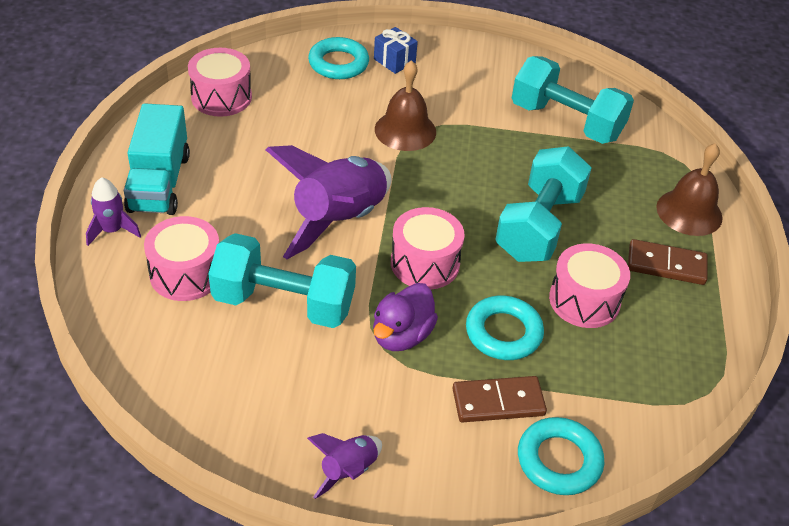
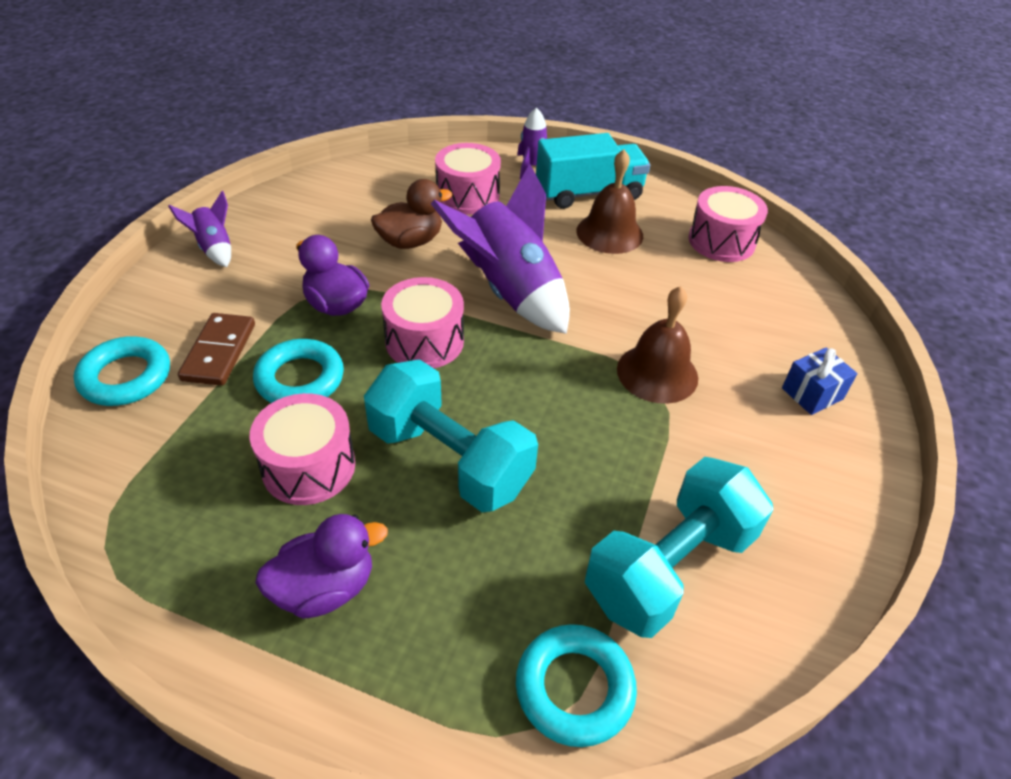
camera: 105 degrees right, 0 degrees up
(159, 183) = (589, 193): turquoise truck -> turquoise truck turned 150 degrees clockwise
(284, 303) = (410, 242): turquoise dumbbell -> brown duck
(338, 63) = (797, 339): turquoise ring -> turquoise ring (574, 688)
(666, 265) = (325, 588): brown domino -> purple duck
(689, 212) = (420, 675): brown bell -> brown bell (609, 233)

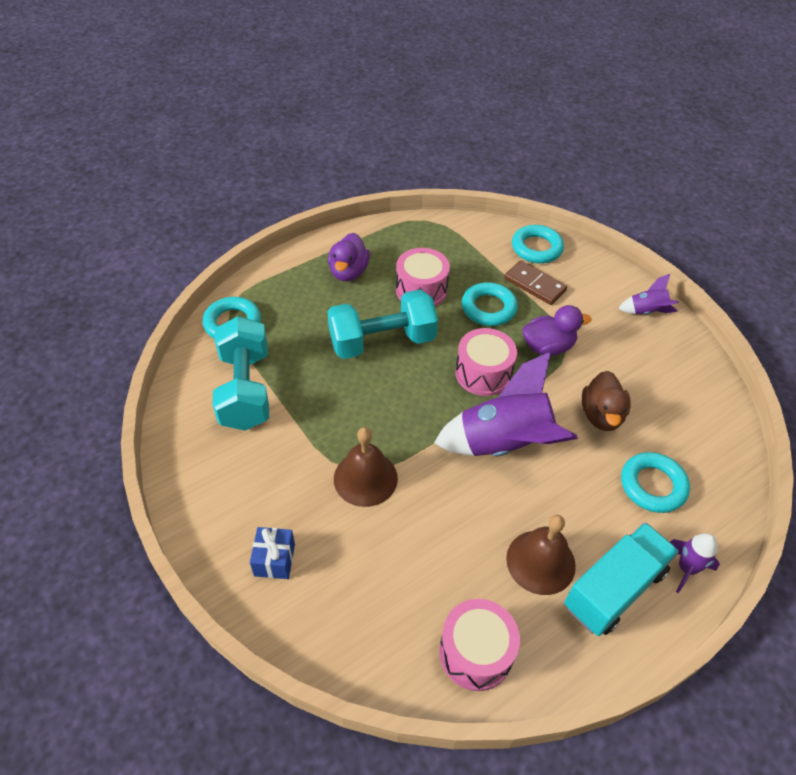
camera: 125 degrees right, 5 degrees up
(467, 196) = (653, 485): pink drum -> turquoise ring
(589, 193) = (614, 589): turquoise truck -> turquoise truck turned 150 degrees counterclockwise

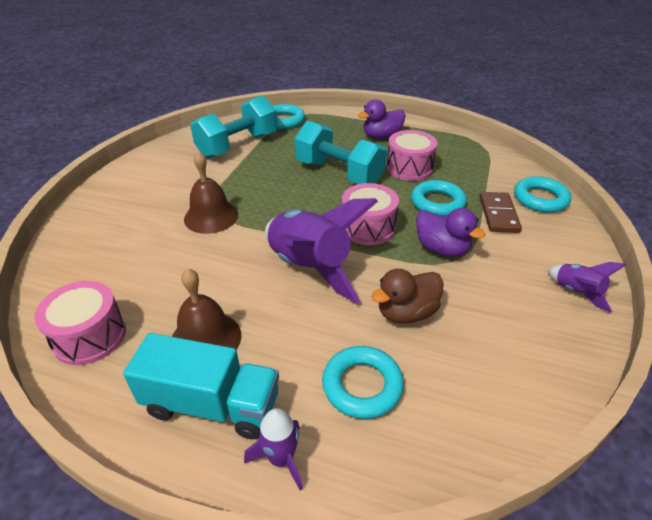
camera: 55 degrees right, 10 degrees down
(274, 560) = (115, 210): blue gift -> none

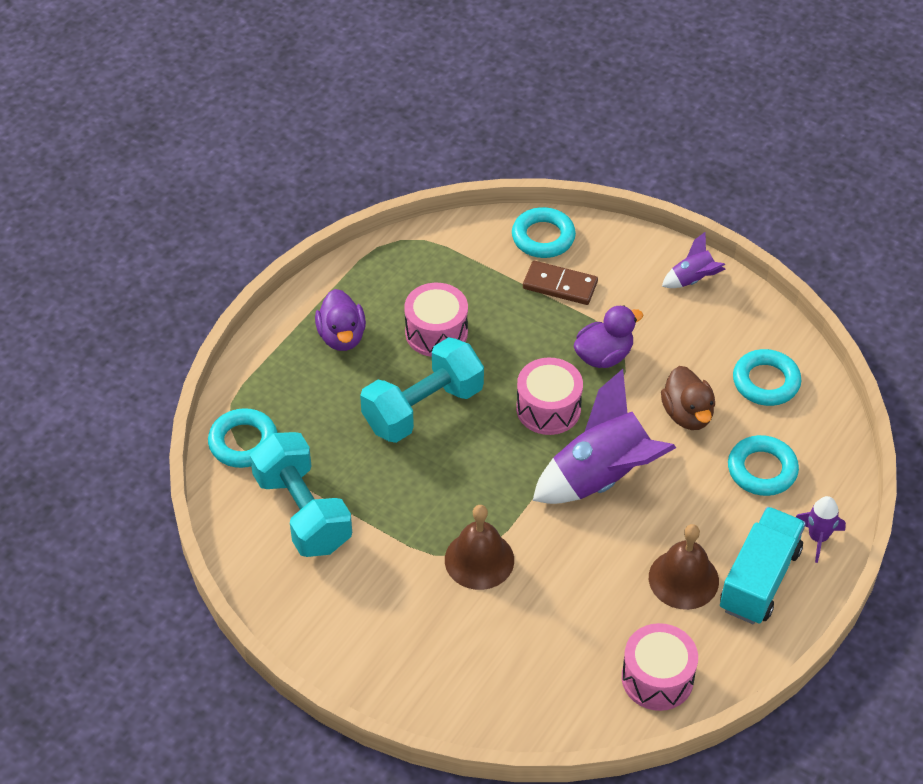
camera: 75 degrees left, 10 degrees up
(437, 203) = (521, 330): turquoise ring -> turquoise ring (766, 382)

